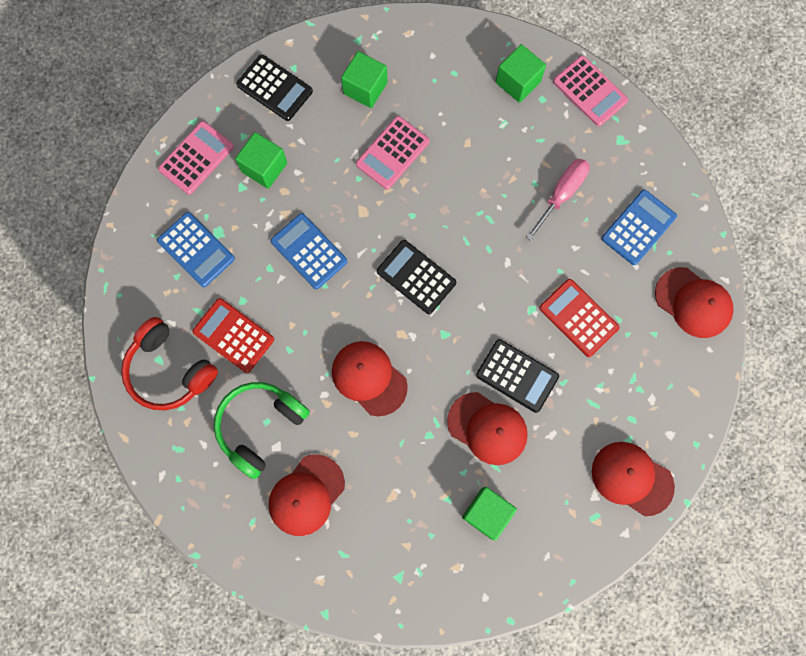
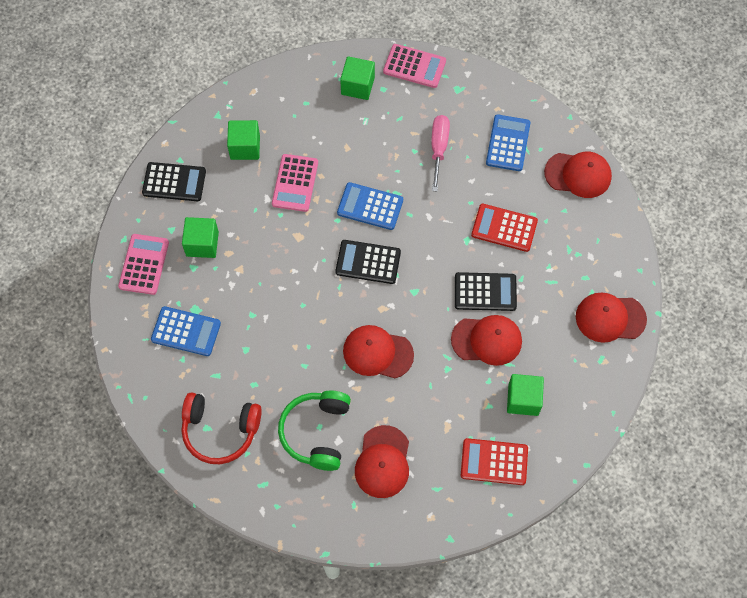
camera: 30 degrees left, 10 degrees down
(233, 335) = (255, 378): red calculator -> red calculator (494, 462)
(309, 251) = (275, 286): blue calculator -> blue calculator (370, 206)

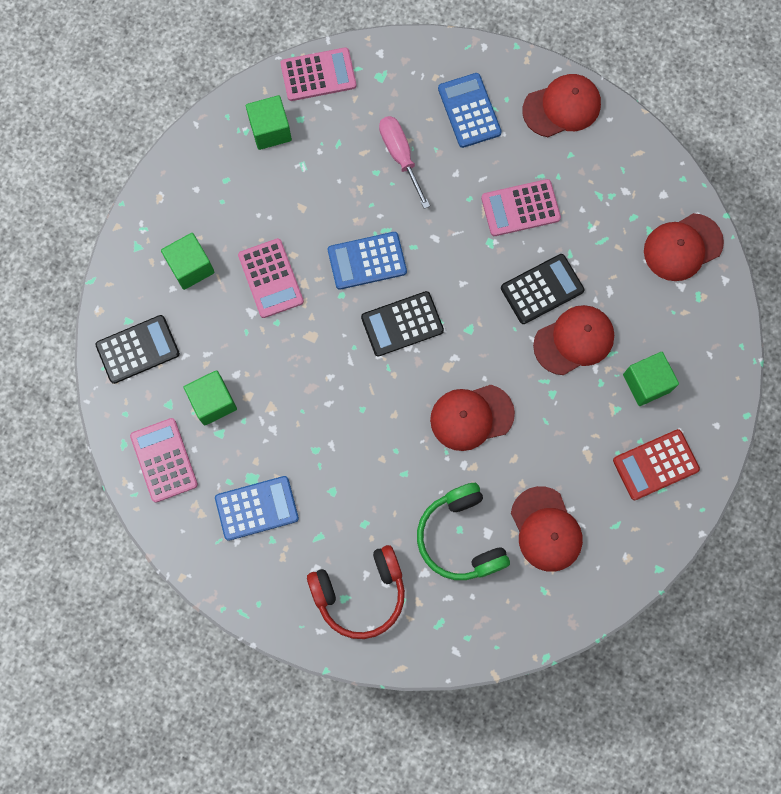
camera: 30 degrees left, 10 degrees up
(504, 228) = (520, 208): red calculator -> pink calculator

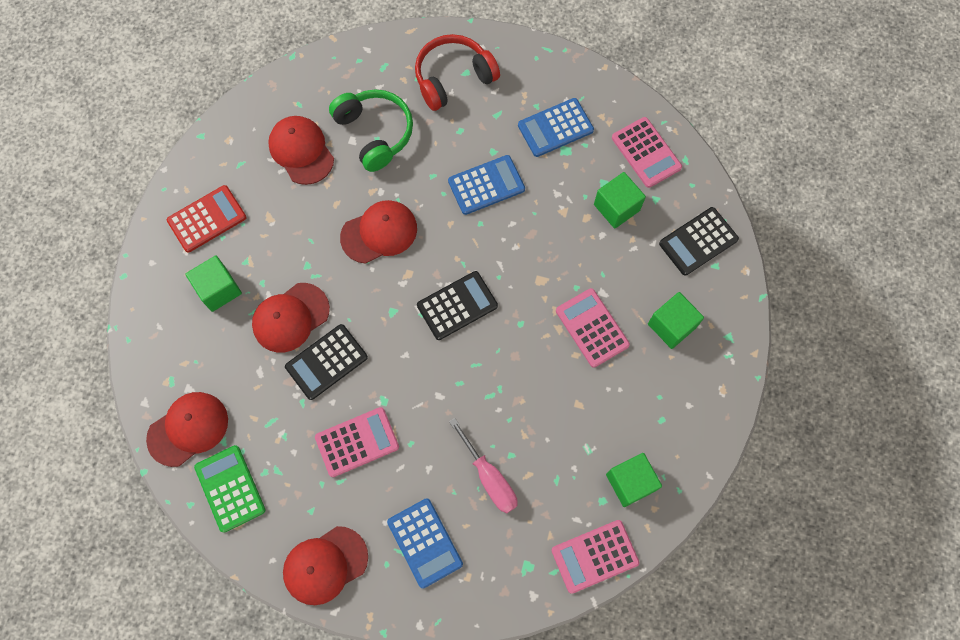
camera: 170 degrees right, 5 degrees down
(367, 261) = (502, 361): blue calculator -> blue calculator (486, 185)
(644, 186) = (230, 488): none -> green calculator

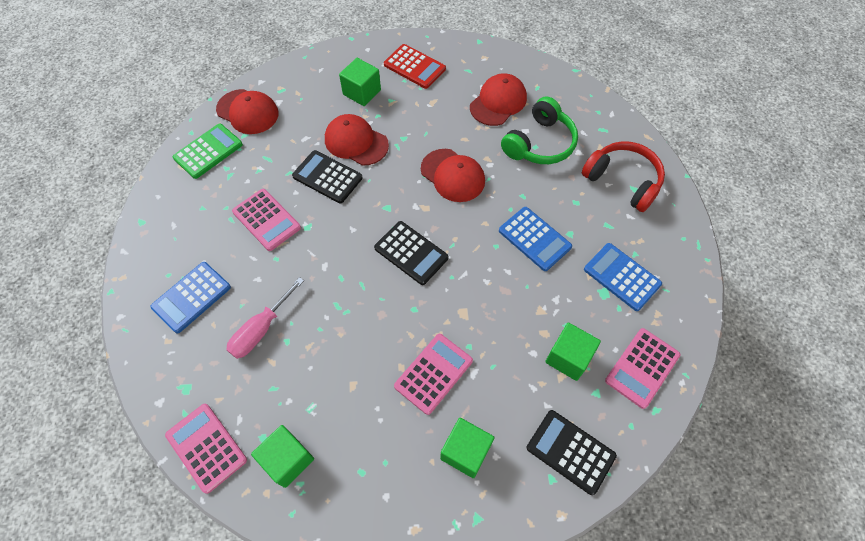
camera: 70 degrees right, 10 degrees down
(325, 565) = (159, 232): red cap -> none

